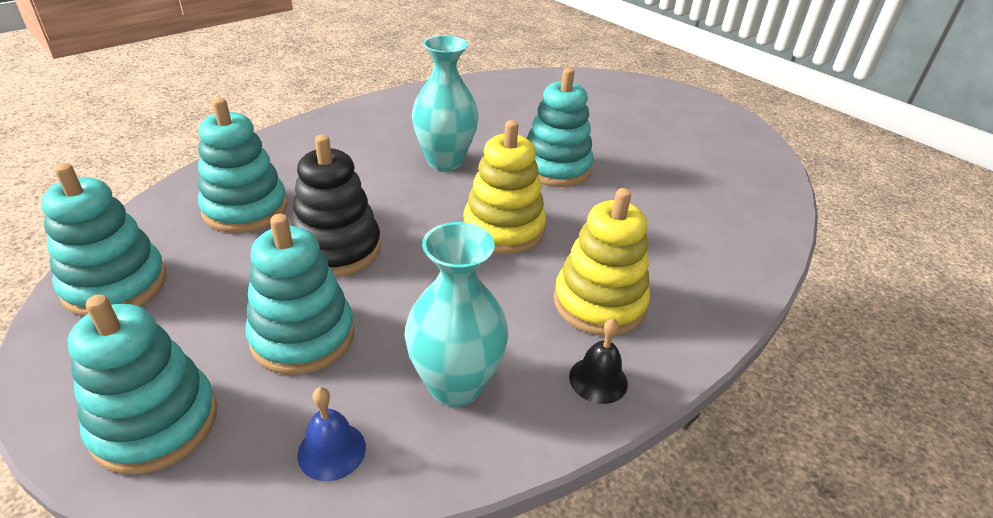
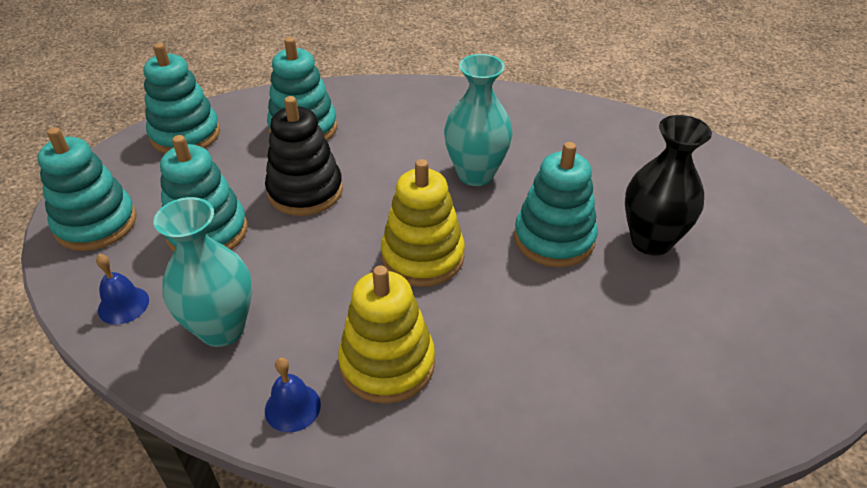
camera: 55 degrees right, 5 degrees up
(598, 380) = (292, 407): black bell -> blue bell
(601, 138) = (651, 241): none -> black vase

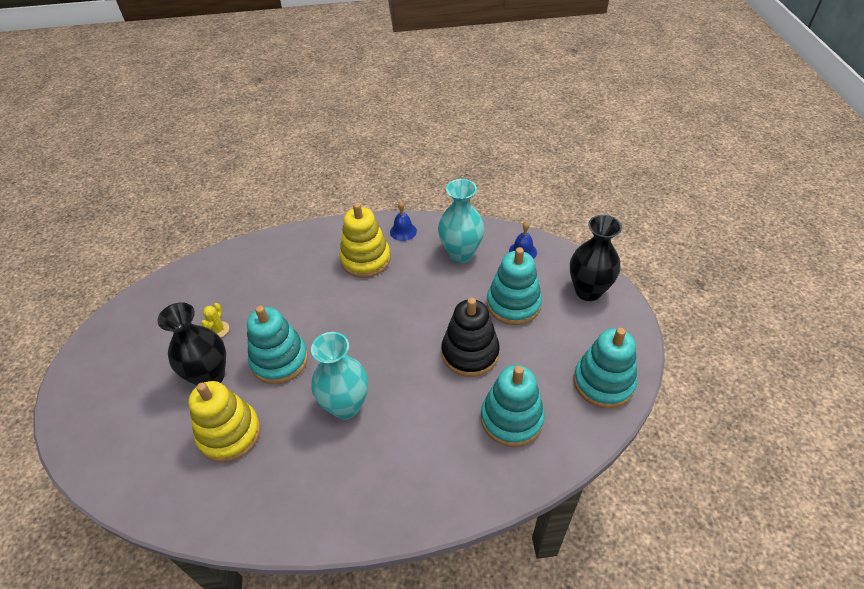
camera: 165 degrees right, 5 degrees up
(96, 224) = (588, 291): turquoise stacking toy -> black vase
(423, 257) = (366, 323): yellow stacking toy -> yellow stacking toy (229, 433)
(651, 301) = (218, 330): none -> yellow cactus

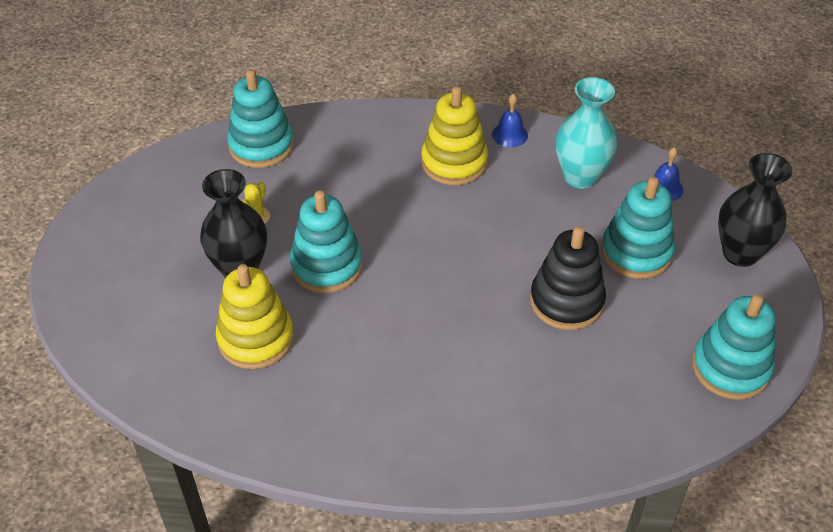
camera: 10 degrees right, 0 degrees up
(346, 406) = (400, 334): turquoise vase -> none
(511, 419) = (602, 387): turquoise stacking toy -> turquoise stacking toy (261, 145)

